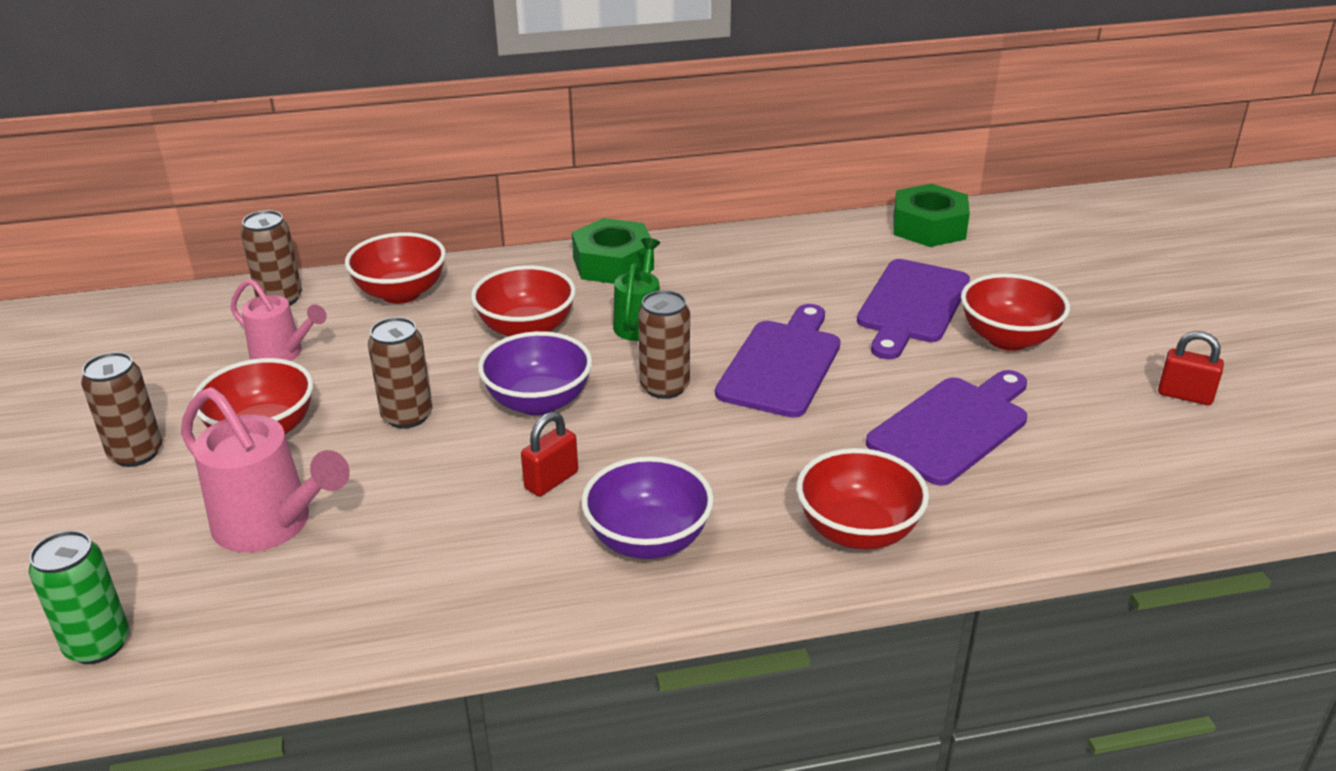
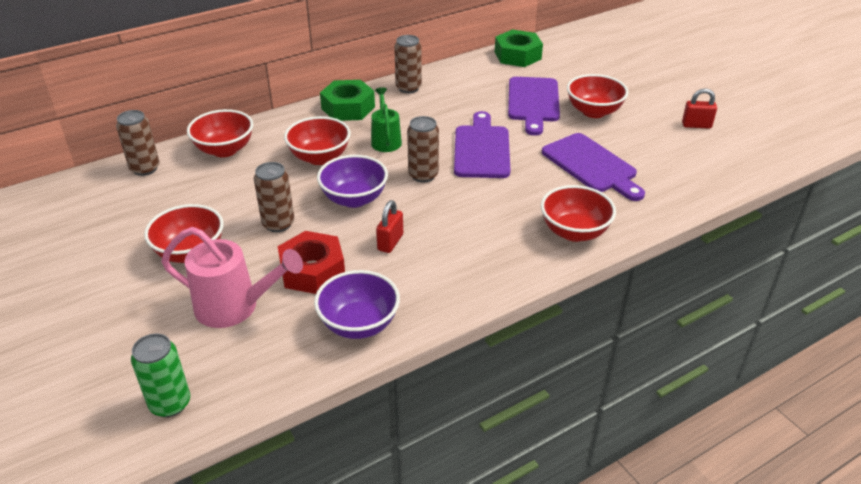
camera: 20 degrees left, 5 degrees up
(136, 453) = (113, 285): brown can -> brown can (408, 88)
(282, 354) = (171, 203): pink watering can -> none
(411, 497) = (312, 271): none -> red nut
(648, 540) = (466, 263): purple bowl -> purple bowl (359, 324)
(952, 427) = (591, 165): purple cutting board -> purple cutting board turned 120 degrees clockwise

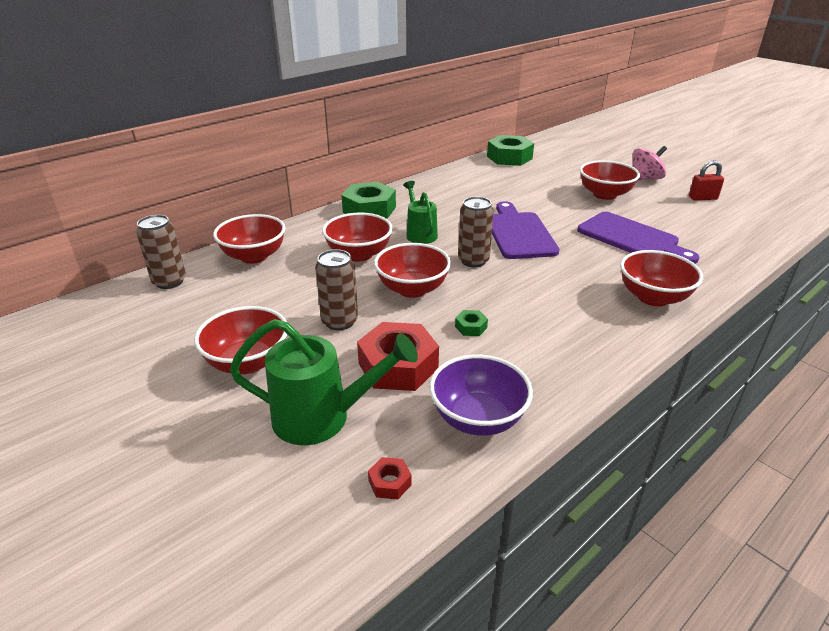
camera: 10 degrees left, 5 degrees down
(170, 403) = (278, 554): green can -> none
(235, 307) = (323, 418): pink watering can -> green watering can
(268, 365) = (389, 483): none -> red nut
(354, 199) = (412, 289): purple bowl -> red bowl
(390, 242) = (471, 327): red padlock -> green nut
(408, 88) = (421, 189): brown can -> none
(533, 102) = (545, 192): purple cutting board -> none
(649, 95) = (645, 179): none -> pink spinning top

